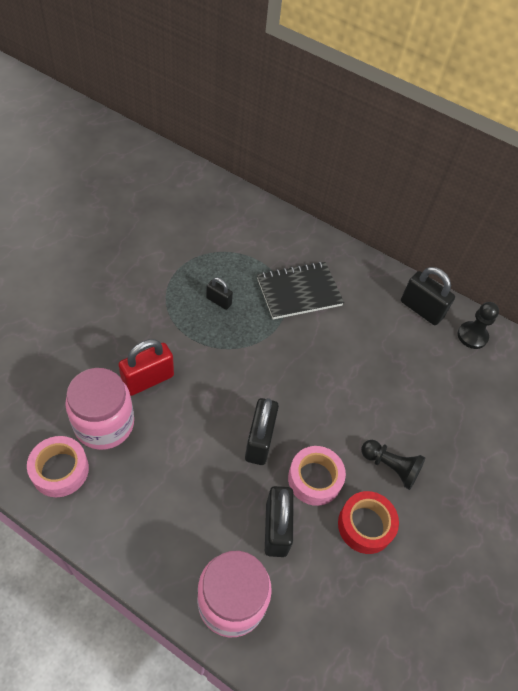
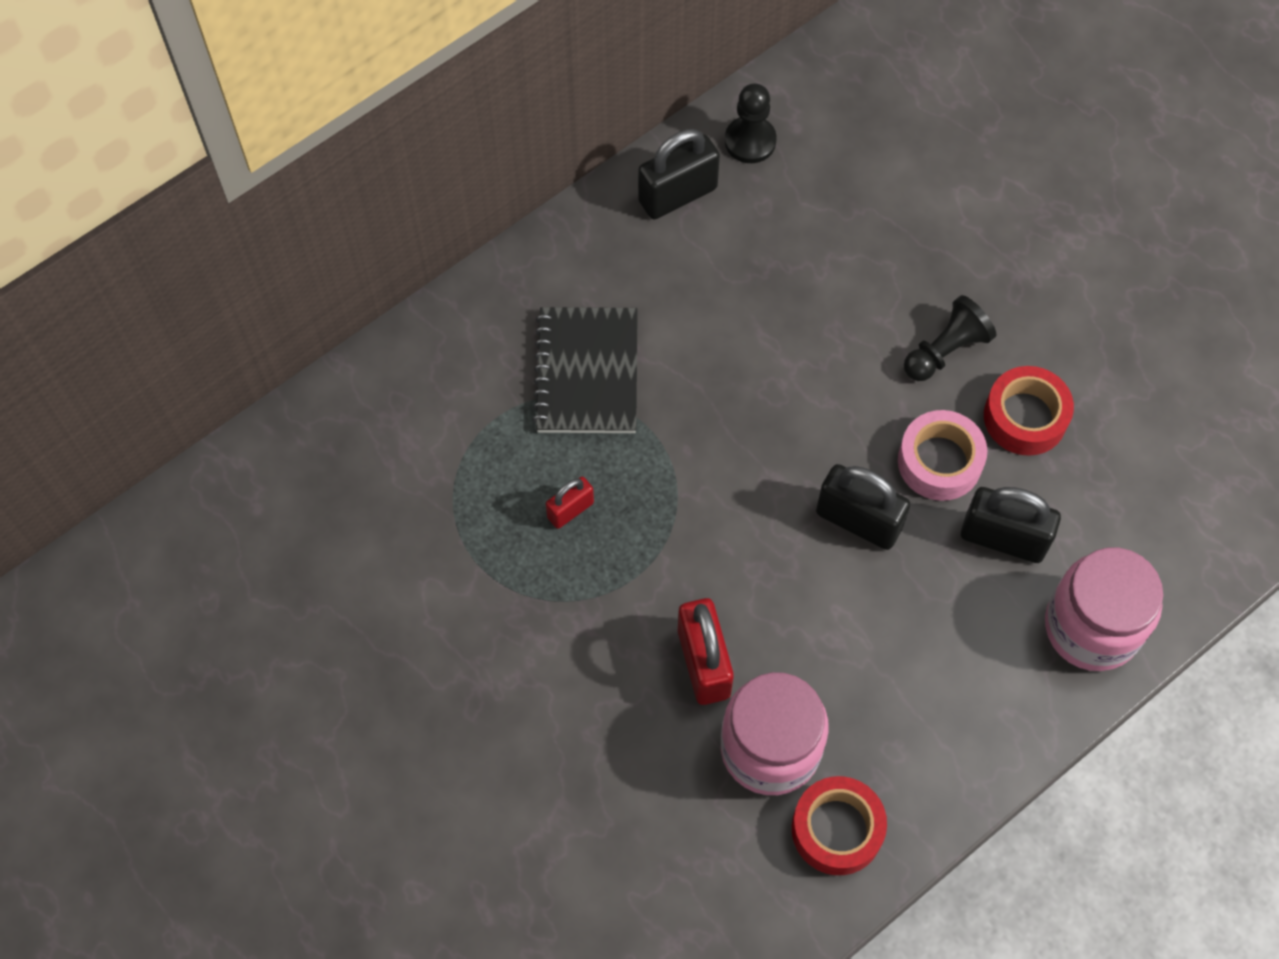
camera: 65 degrees left, 10 degrees up
(60, 470) = (837, 829): pink tape -> red tape
(218, 301) = (570, 510): black padlock -> red padlock

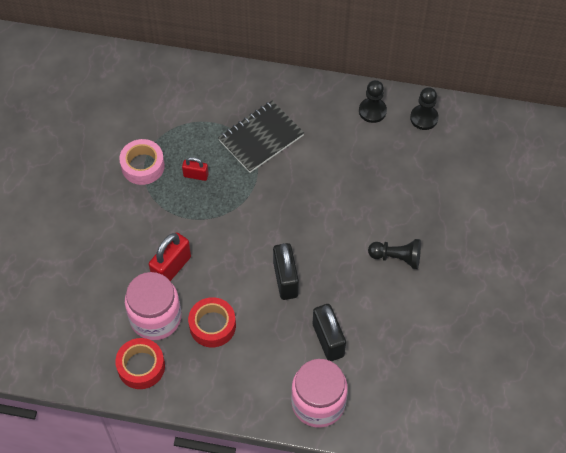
camera: 50 degrees right, 5 degrees down
(677, 195) = (372, 111): black padlock -> black pawn
(939, 461) = (341, 291): pink tape -> pink tape (143, 166)
(1025, 417) = (394, 309): red tape -> red tape (212, 325)

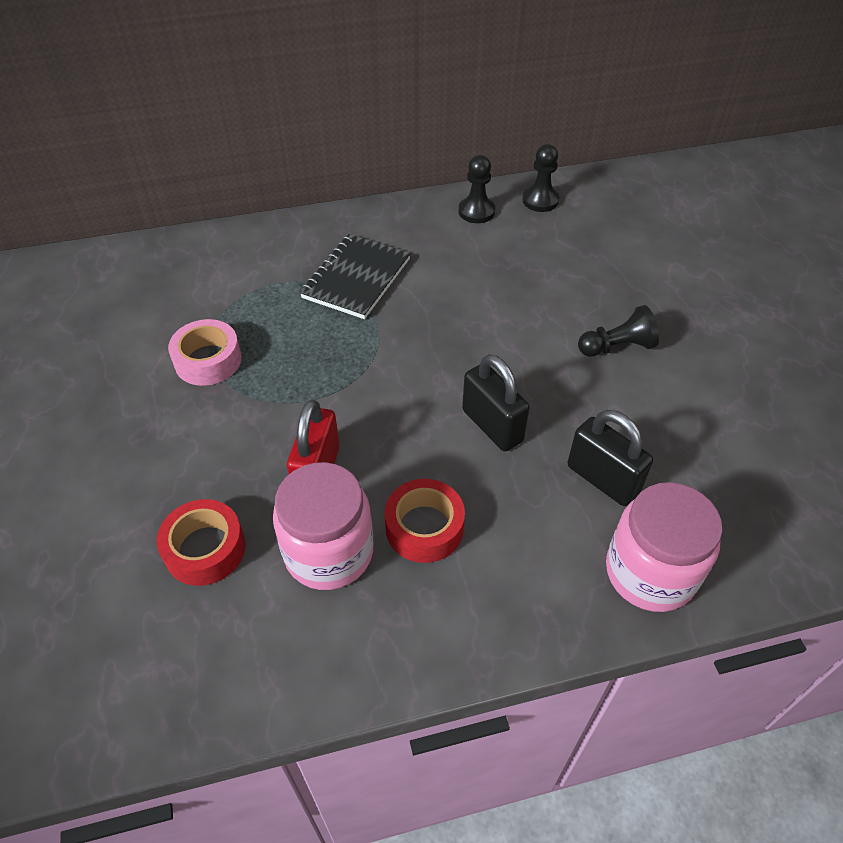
camera: 25 degrees left, 10 degrees down
(141, 366) = (343, 638): red tape -> red tape (205, 549)
(196, 175) = (291, 346): red padlock -> none

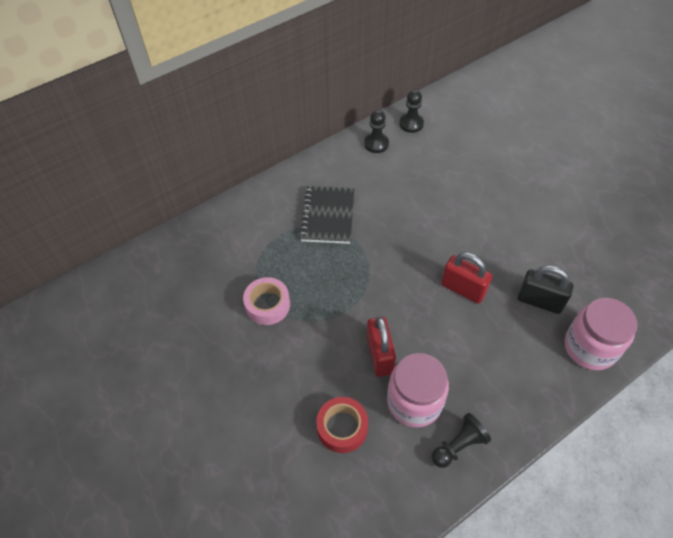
camera: 20 degrees left, 5 degrees up
(424, 527) = (459, 366): red tape -> none
(492, 426) = (463, 289): black padlock -> red padlock
(617, 347) = (506, 213): black pawn -> black pawn (458, 445)

